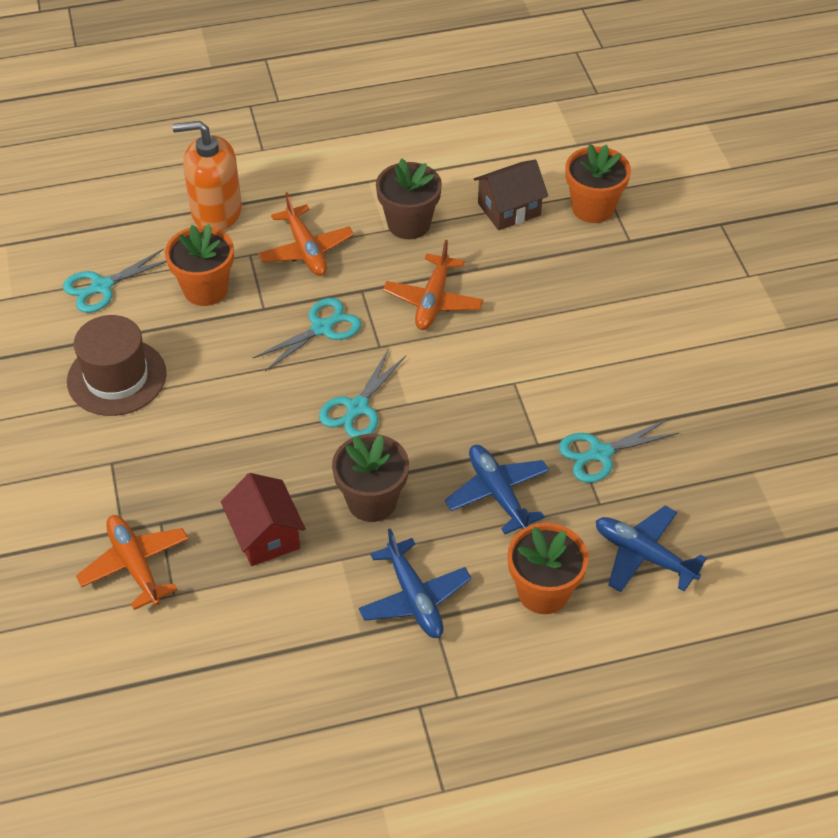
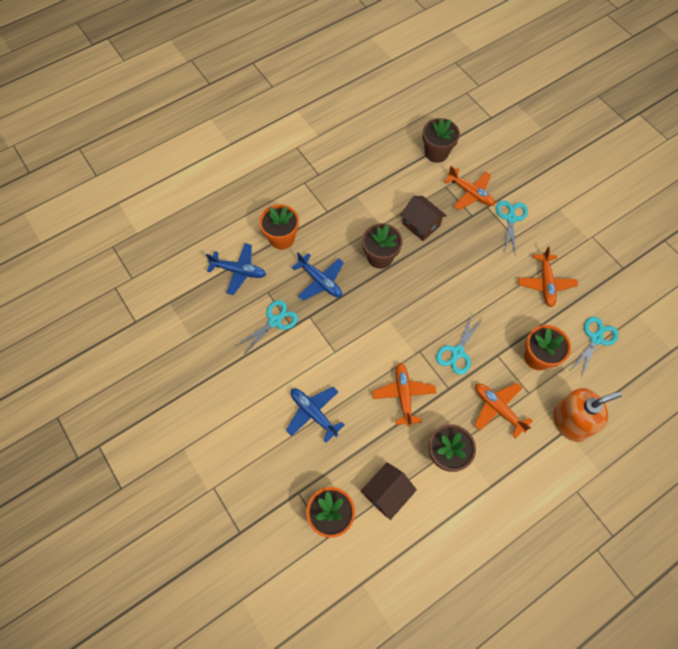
camera: 160 degrees right, 15 degrees up
(117, 377) = (545, 283): brown hat -> orange plane
(146, 673) = (436, 153): none -> brown flower pot
(265, 535) = (421, 225): red house -> brown house
(357, 408) = (412, 307): turquoise scissors -> turquoise scissors (511, 218)
(414, 598) = (339, 217): blue plane -> blue plane (313, 413)

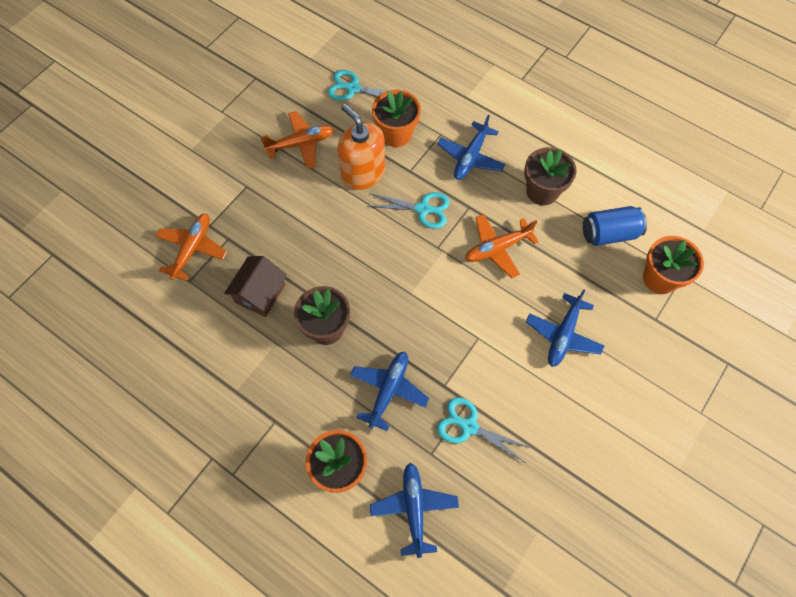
camera: 110 degrees left, 0 degrees up
(387, 493) = (609, 233): brown house -> blue can
(436, 153) = (133, 307): brown flower pot -> none
(497, 408) = (470, 157): orange plane -> blue plane
(511, 218) = (219, 196): turquoise scissors -> none
(570, 421) = (454, 94): orange soap dispenser -> orange soap dispenser (363, 173)

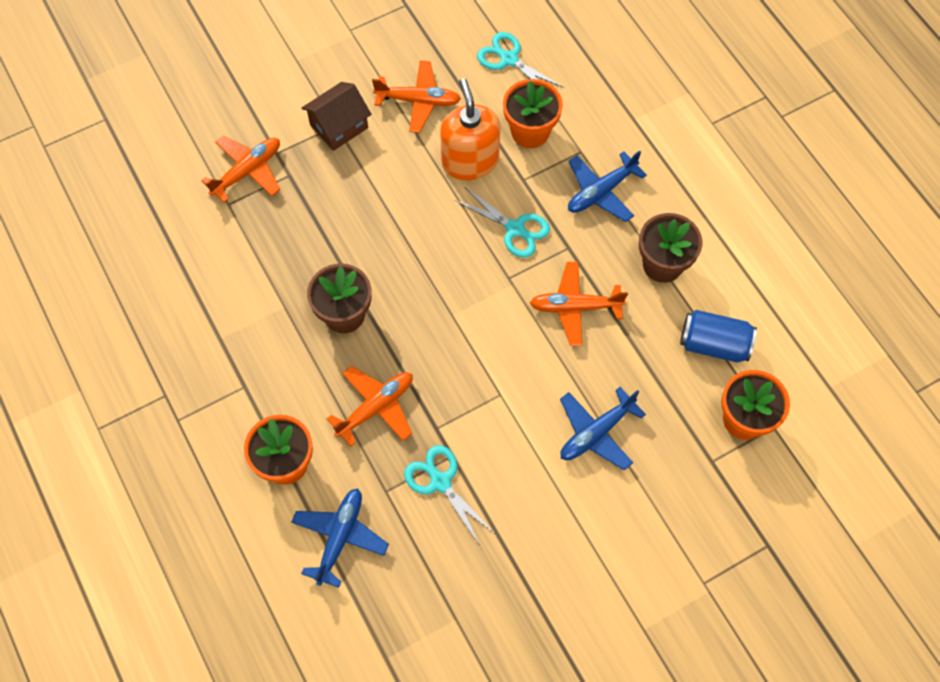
camera: 25 degrees right, 0 degrees up
(260, 293) = (294, 248): brown house -> brown house (339, 126)
(388, 390) = (376, 407): blue plane -> orange plane

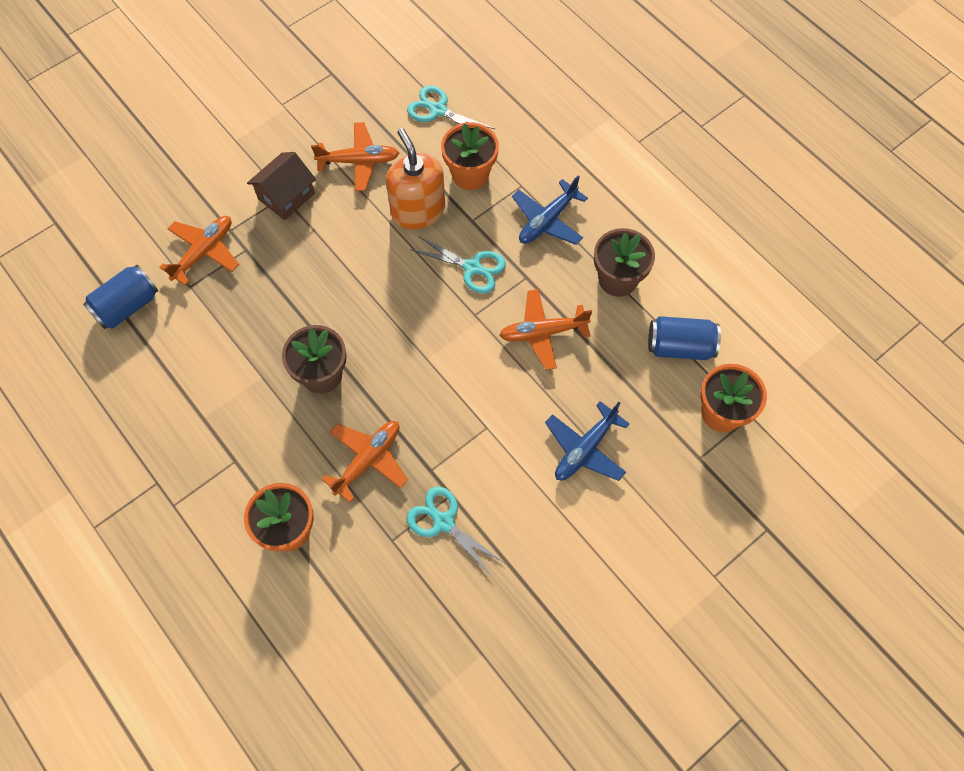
camera: 10 degrees left, 0 degrees up
(163, 214) = (127, 306): none -> blue can
(340, 537) = (354, 594): blue plane -> none

